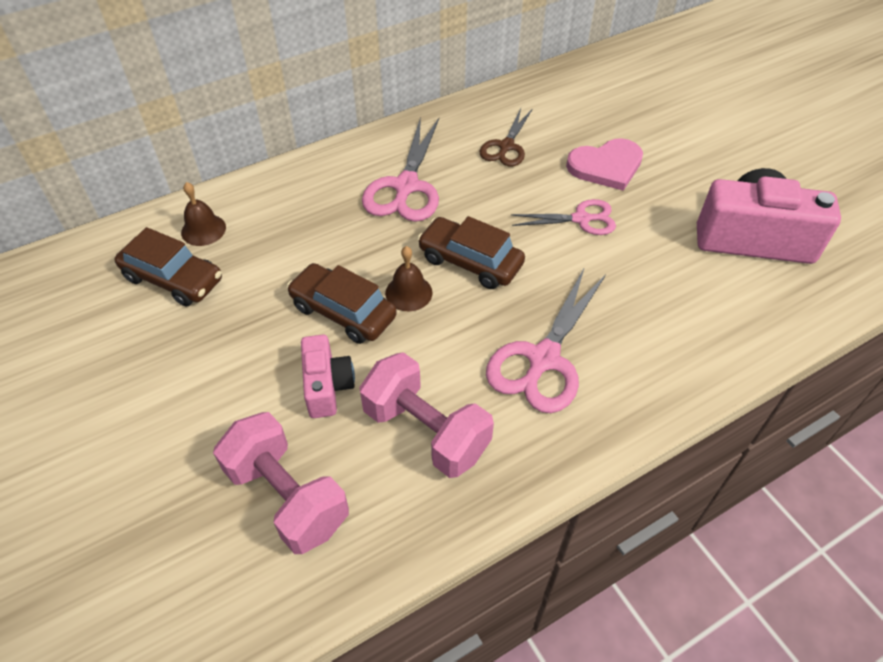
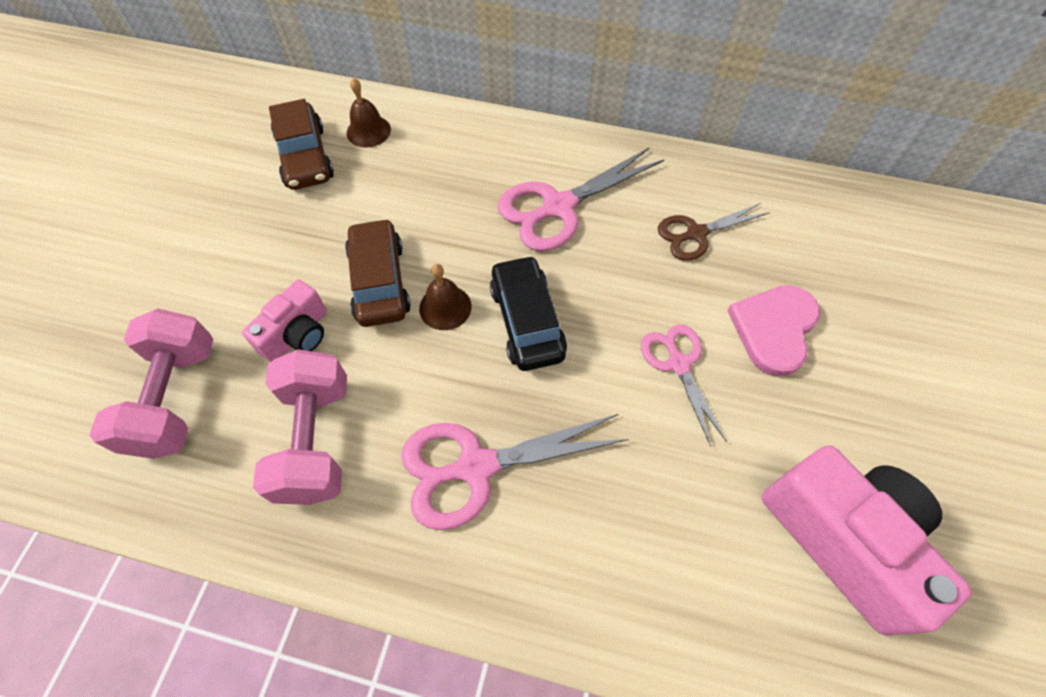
camera: 45 degrees right, 10 degrees up
(470, 262) = (527, 321): brown car -> black car
(581, 219) = (678, 364): pink scissors -> pink scissors turned 150 degrees counterclockwise
(606, 166) = (774, 329): pink heart -> pink heart turned 90 degrees clockwise

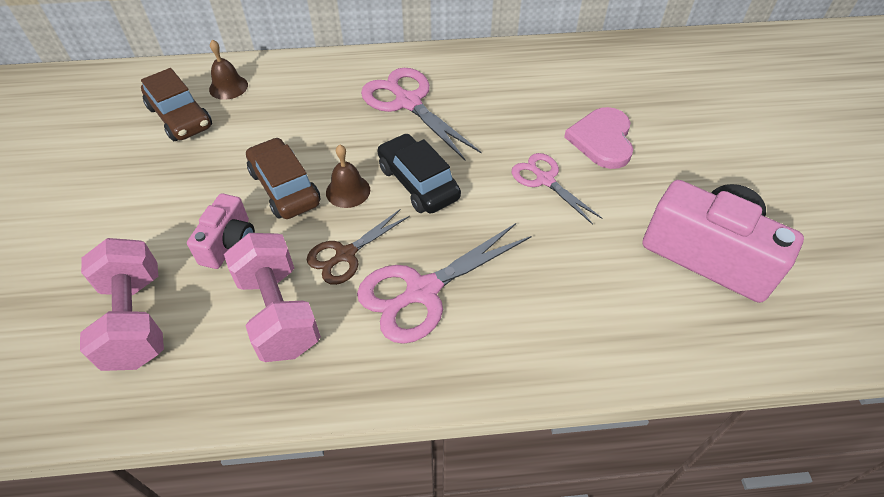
camera: 20 degrees left, 10 degrees down
(558, 207) = (408, 102): pink scissors -> pink scissors turned 105 degrees clockwise
(696, 234) = (519, 95): brown scissors -> brown scissors (345, 254)

